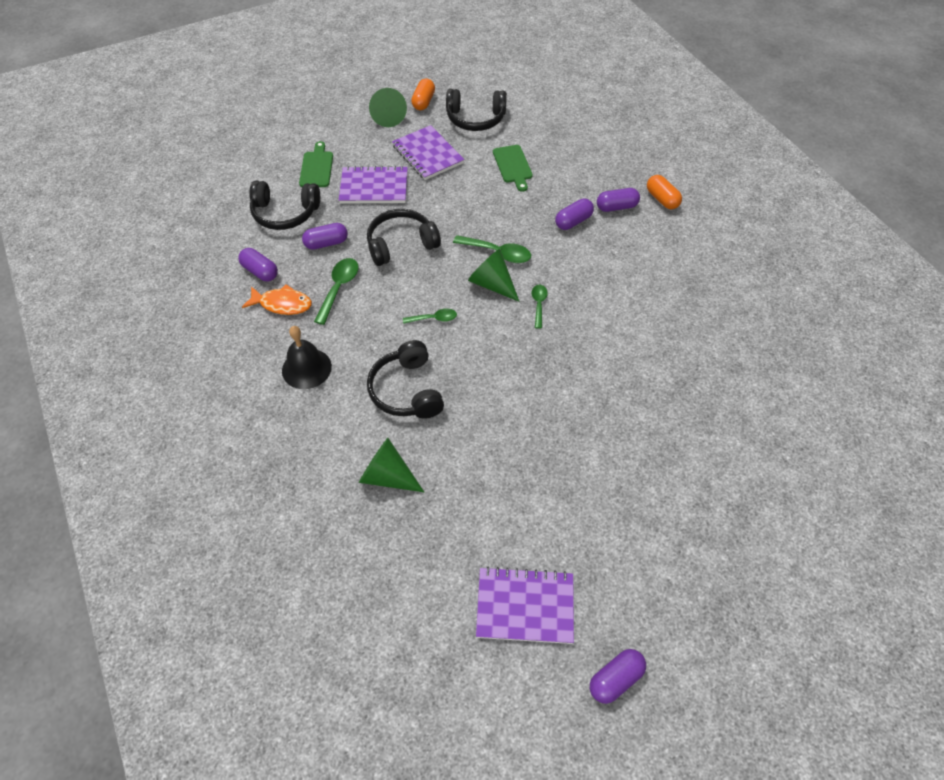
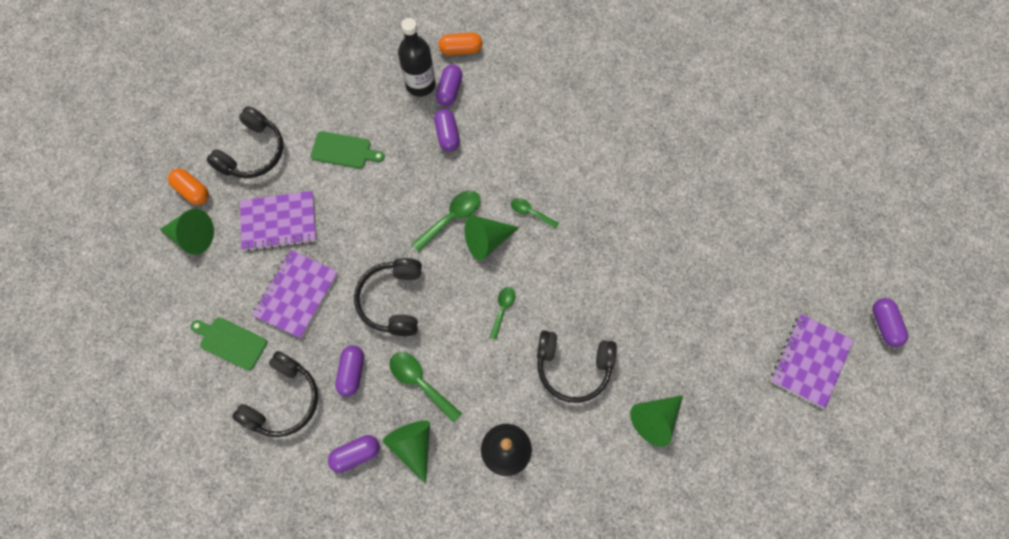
camera: 65 degrees left, 15 degrees up
(282, 304) = (413, 446): orange fish -> green cone
(607, 187) = (420, 84): none -> black bottle

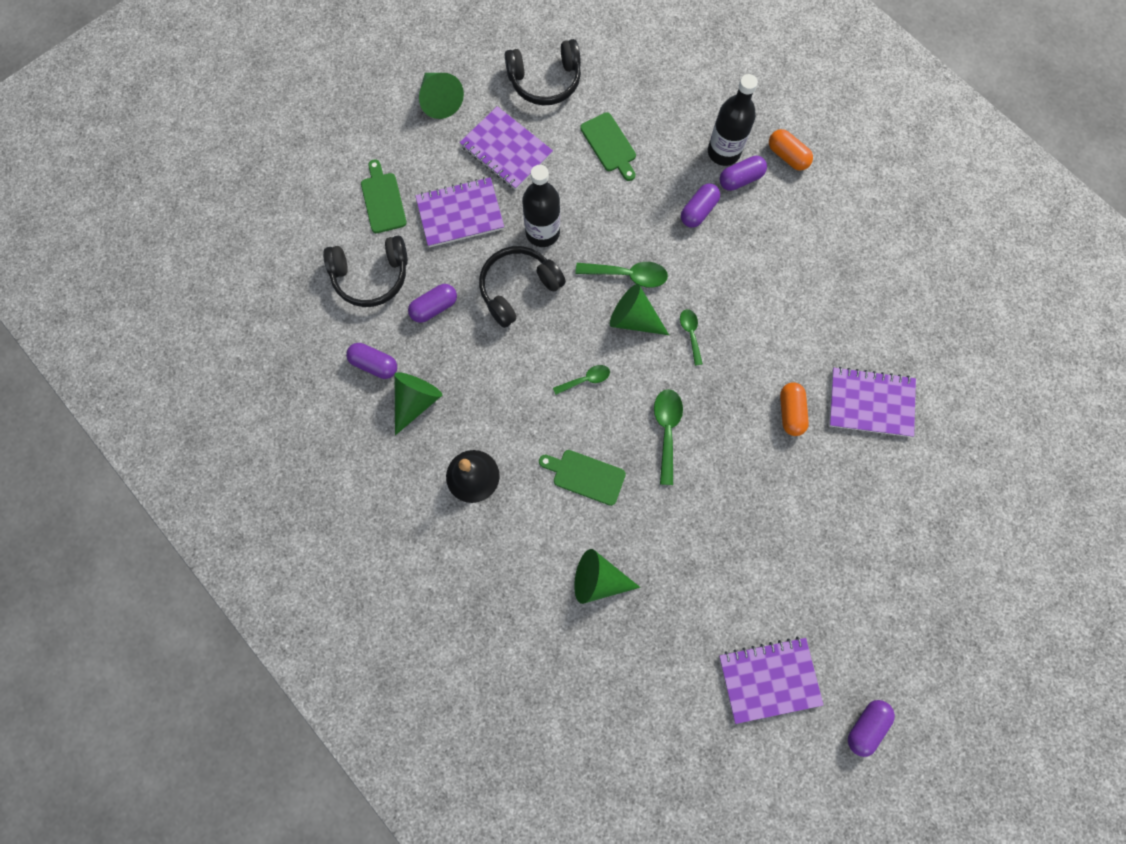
camera: 50 degrees right, 5 degrees up
(192, 191) = (475, 67): orange capsule -> orange capsule (790, 412)
(366, 249) = (542, 232): none -> black bottle
(420, 382) = (470, 365): green spoon -> green spoon (666, 430)
(573, 367) = (585, 476): black headphones -> green cutting board
(674, 143) = (870, 403): none -> purple notebook

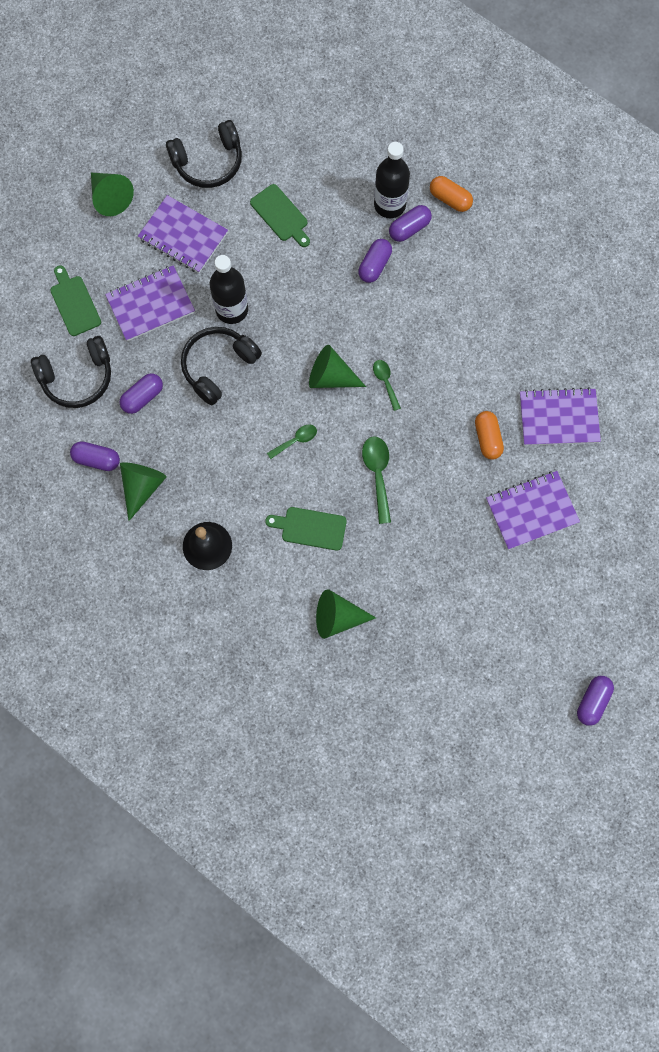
camera: 10 degrees left, 0 degrees up
(628, 275) = (318, 337): green spoon -> none
(768, 679) = (502, 677): purple notebook -> purple notebook (531, 511)

